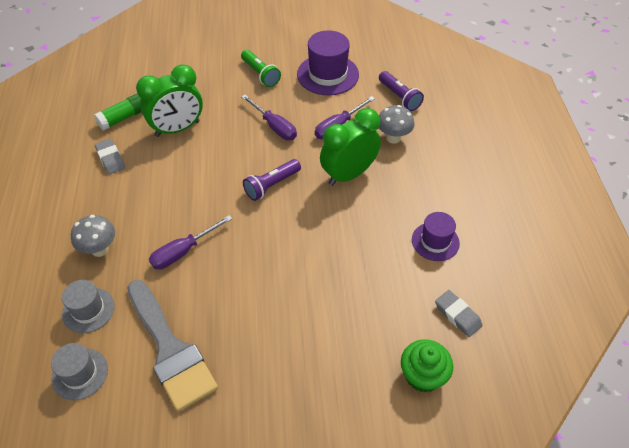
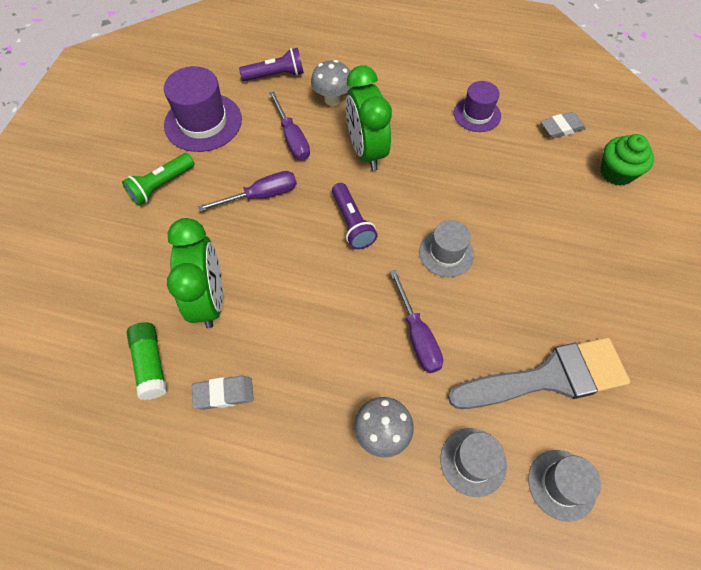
camera: 70 degrees left, 10 degrees up
(260, 74) = (161, 185): green flashlight -> green flashlight turned 150 degrees clockwise
(266, 253) = (446, 253): none -> grey hat

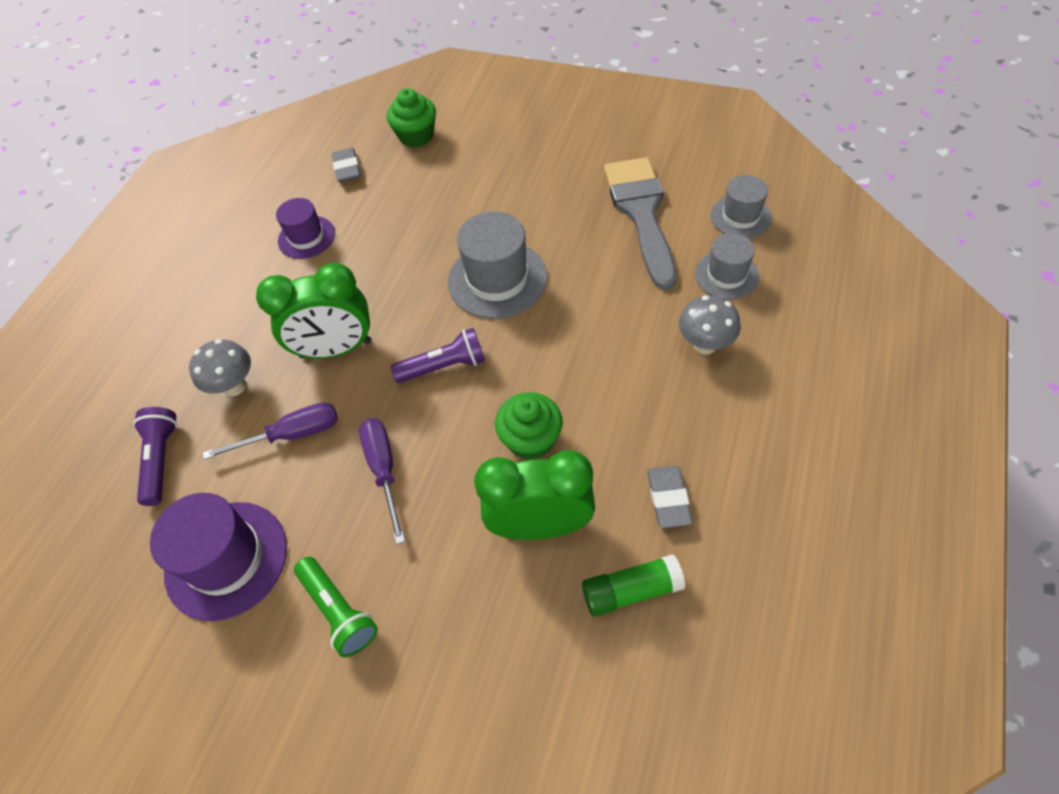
camera: 80 degrees left, 5 degrees down
(283, 289) = (531, 439): none -> green cupcake
(417, 335) = (596, 310): purple screwdriver -> none
(446, 253) = (497, 279): grey hat -> grey hat, size x1.62

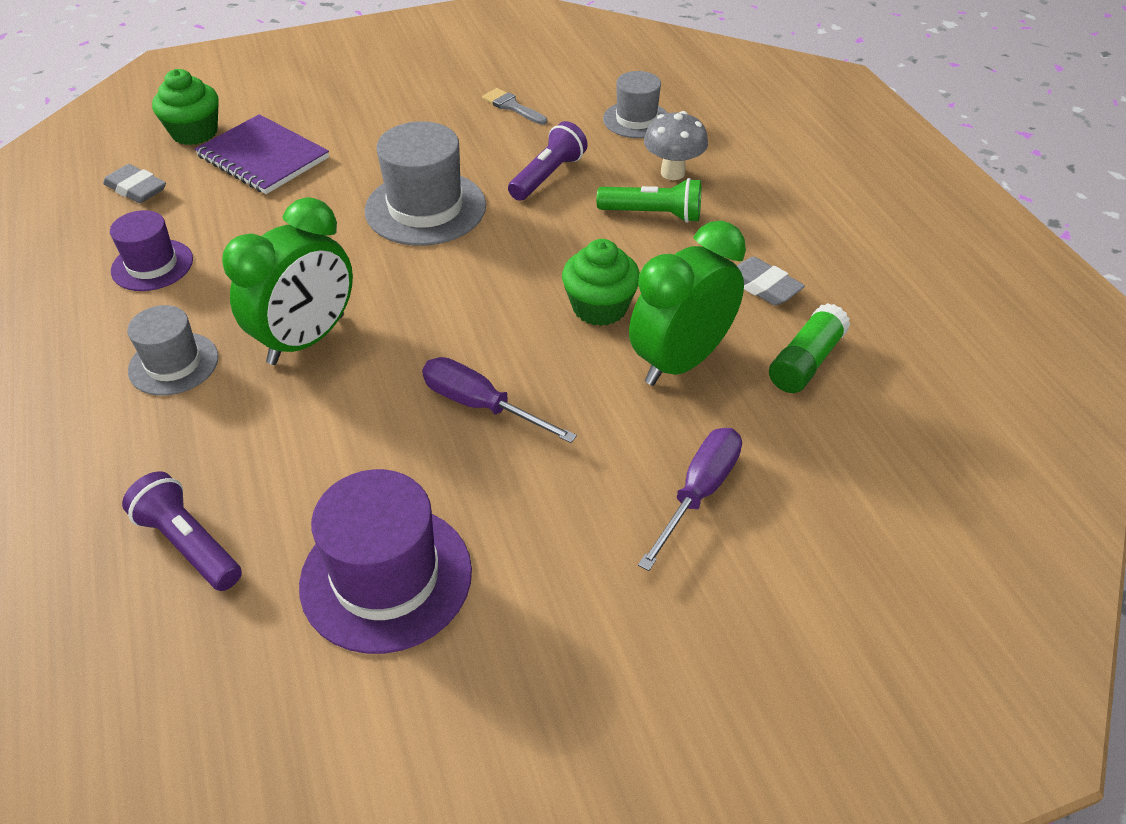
camera: 45 degrees left, 10 degrees down
(235, 386) = (212, 430): grey mushroom -> none
(291, 435) = (338, 433): purple screwdriver -> purple screwdriver (698, 493)
(338, 611) = (565, 538): green flashlight -> green flashlight (653, 214)
(438, 178) = (263, 157): none -> purple notebook
(444, 366) = (449, 296): purple flashlight -> purple flashlight (548, 176)
(641, 213) = (512, 106): grey brush -> grey brush, size x0.41
(740, 216) = (602, 77): grey hat -> grey hat (173, 364)

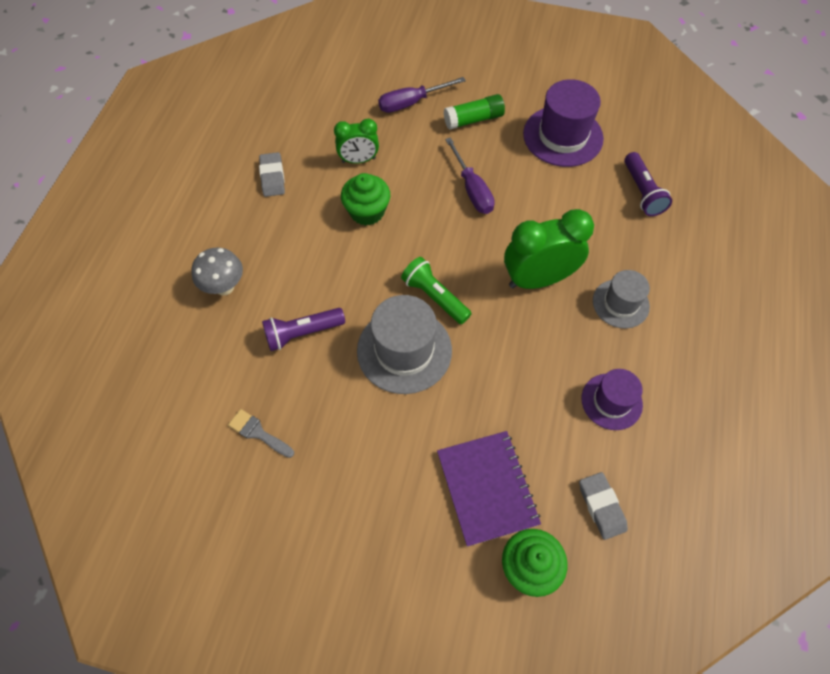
camera: 145 degrees left, 15 degrees up
(512, 106) = (258, 433): grey brush -> grey brush turned 135 degrees clockwise
(636, 120) = (189, 356): grey hat -> none
(653, 214) = (273, 259): green flashlight -> green flashlight (435, 297)
(680, 362) = (358, 160): green clock -> green clock, size x0.60
(805, 362) = (303, 129): green glue stick -> green glue stick (473, 120)

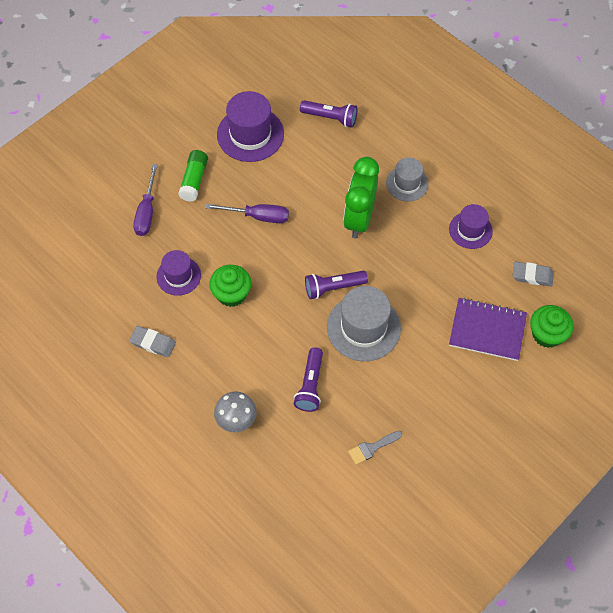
camera: 60 degrees left, 0 degrees up
(358, 160) = (178, 276): green clock -> purple hat
(435, 297) = (333, 287): green flashlight -> purple flashlight

